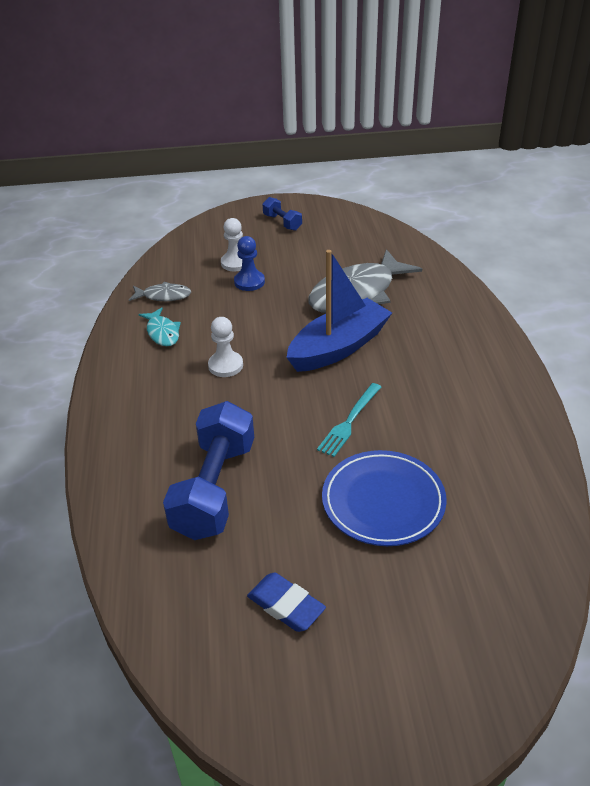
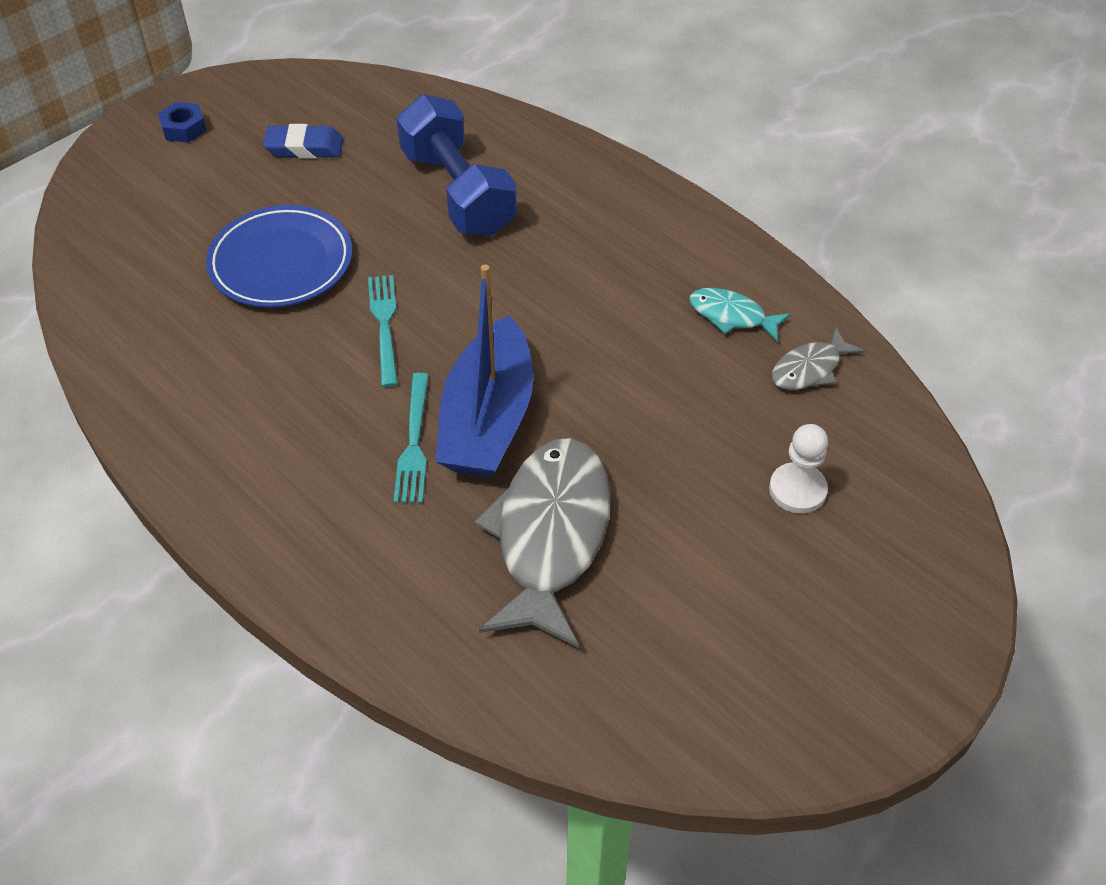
camera: 140 degrees right, 10 degrees up
(225, 365) = (599, 316): white pawn -> none
(249, 282) = (730, 463): blue pawn -> none
(282, 222) = (846, 641): blue dumbbell -> none
(377, 706) = (184, 128): none -> blue nut
(386, 355) = (414, 443): none -> turquoise fork

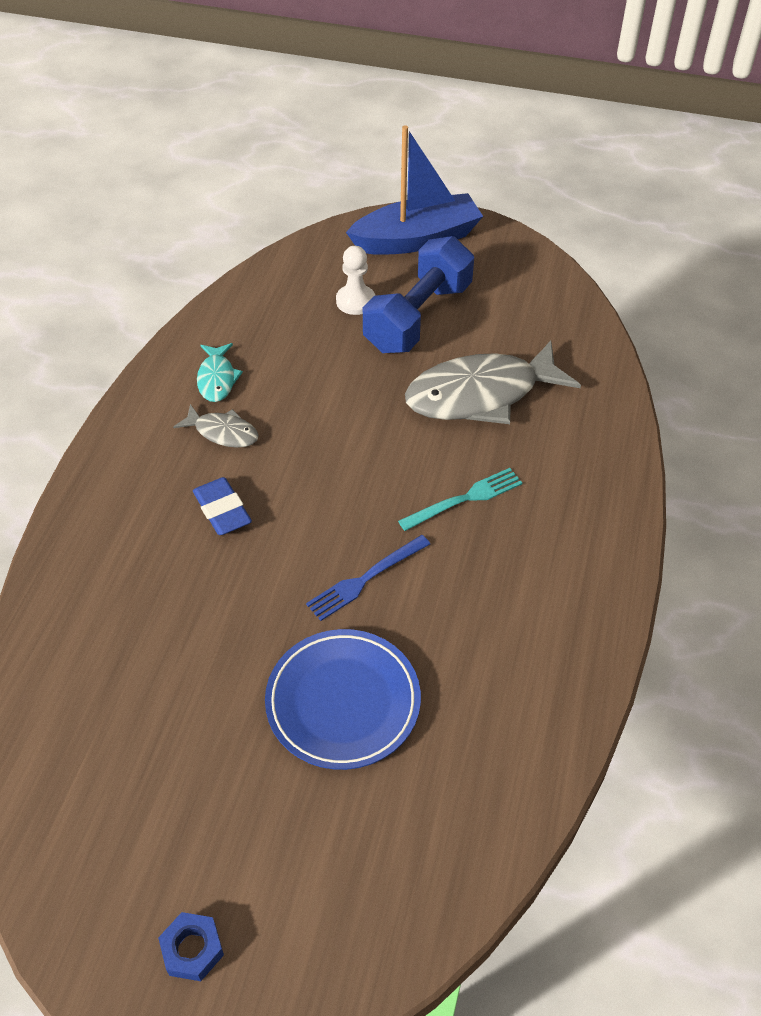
camera: 120 degrees left, 0 degrees up
(304, 147) = (164, 790): blue eraser -> blue eraser (222, 510)
(384, 325) = (365, 579): turquoise fork -> blue fork
(457, 192) = (166, 614): blue dumbbell -> blue dumbbell (418, 317)
(487, 419) = (412, 468): blue boat -> blue boat (417, 239)
(810, 369) = (245, 325): grey fish -> grey fish (223, 432)

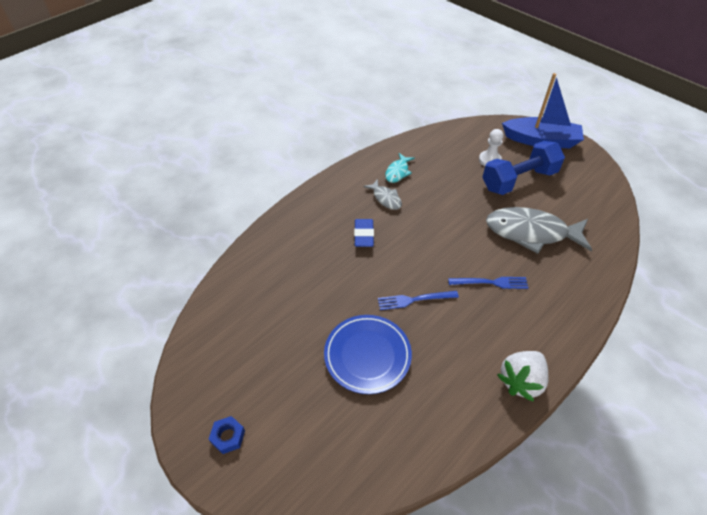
camera: 30 degrees right, 0 degrees up
(465, 499) = (491, 282): turquoise fork -> blue fork
(585, 626) = (521, 381): none -> white strawberry

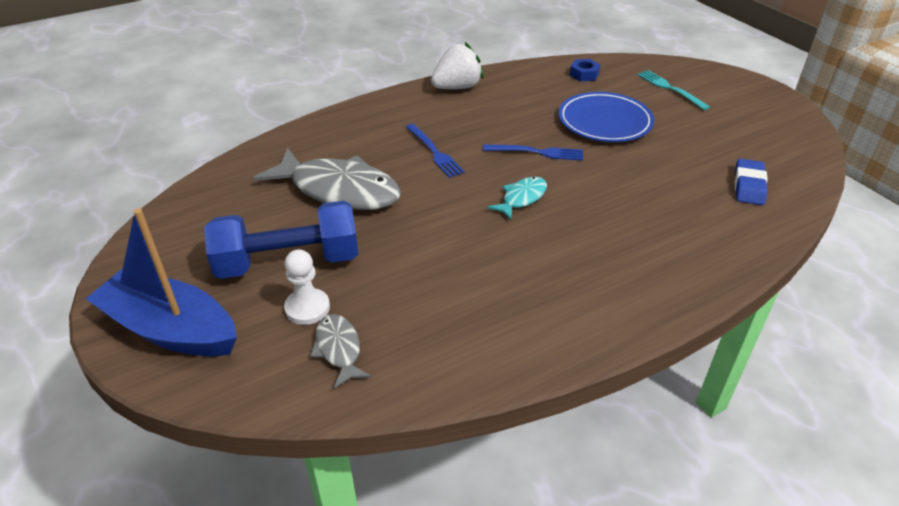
camera: 165 degrees left, 10 degrees down
(228, 436) = (744, 97): blue nut -> blue nut (584, 74)
(306, 435) = (670, 88): none -> turquoise fork
(363, 235) = (586, 228): blue eraser -> blue eraser (749, 186)
(385, 198) = (536, 274): grey fish -> grey fish (338, 349)
(398, 172) = (497, 318): turquoise fish -> turquoise fish (521, 198)
(491, 282) = (434, 152): blue fork -> blue fork turned 135 degrees counterclockwise

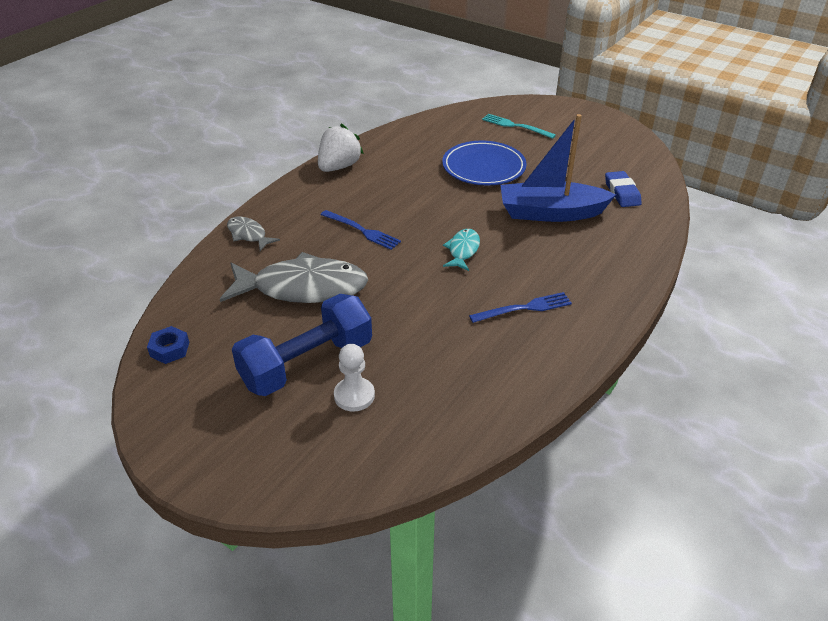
camera: 25 degrees left, 0 degrees up
(170, 329) = (246, 455): blue boat -> blue boat (550, 213)
(338, 349) = (406, 419): grey fish -> grey fish (248, 235)
(537, 152) = (448, 208): blue fork -> blue fork (524, 308)
(584, 74) = (439, 129): blue nut -> blue nut (170, 349)

